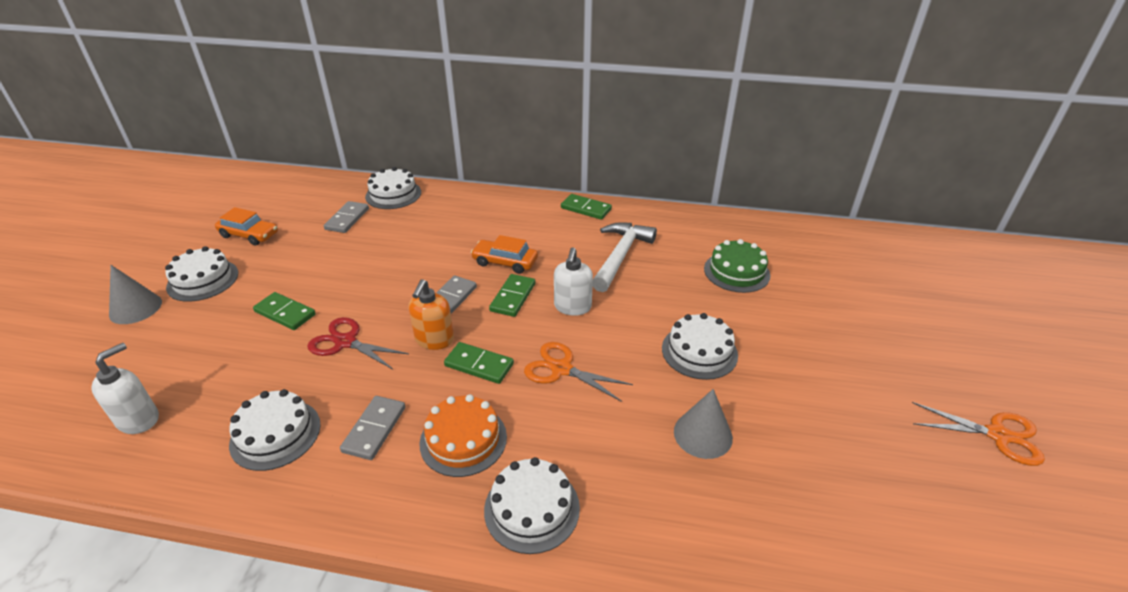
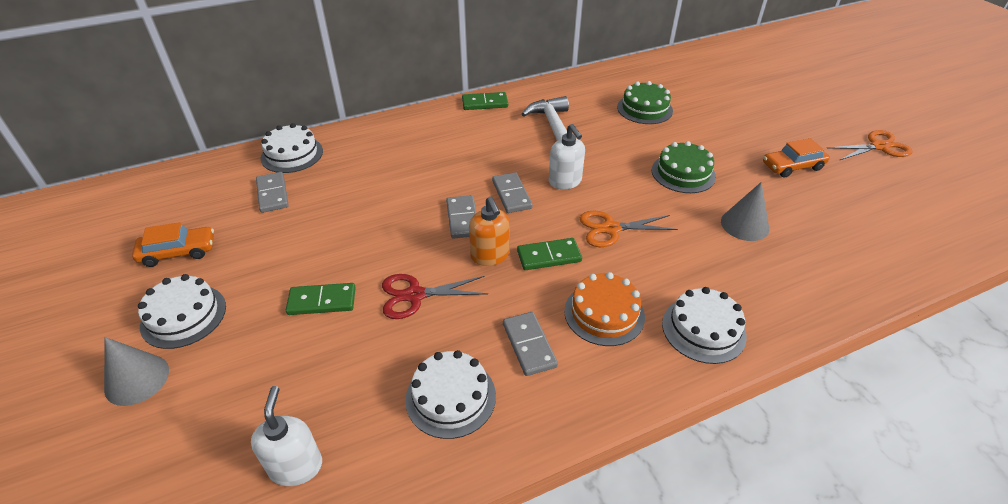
camera: 35 degrees left, 5 degrees up
(505, 262) = (471, 170): orange car -> orange car (792, 166)
(513, 297) = (511, 194): green domino -> grey domino
(699, 351) = (683, 173): white cake -> green cake

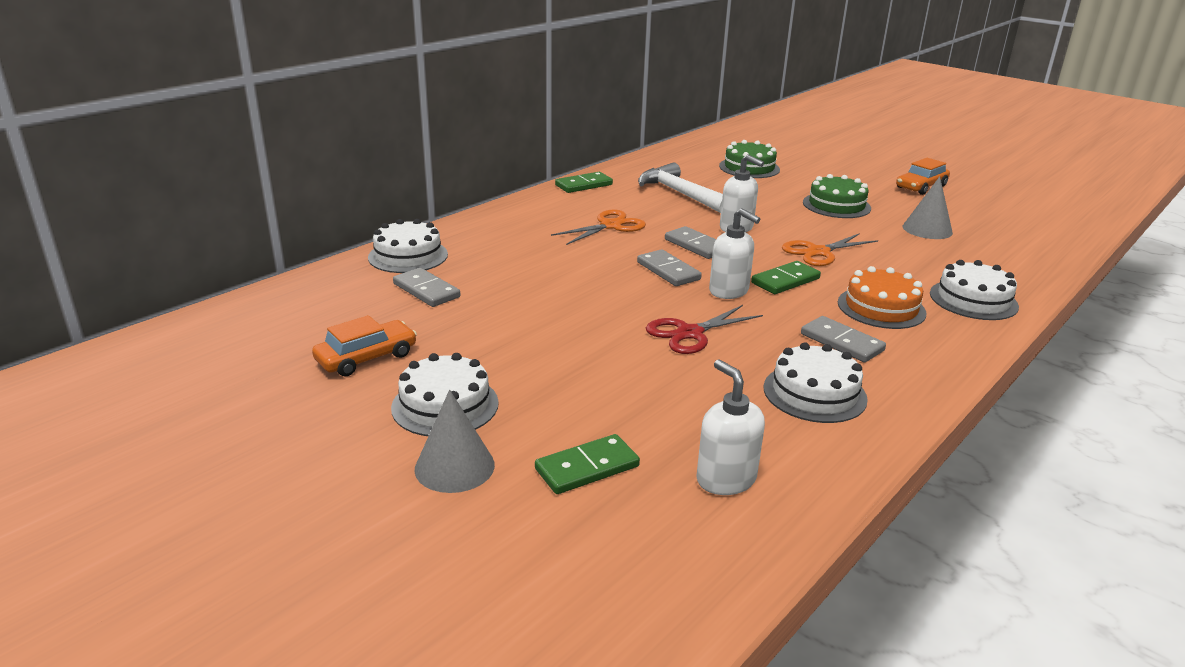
camera: 25 degrees left, 15 degrees down
(322, 301) = (596, 359): green domino -> green domino (587, 468)
(490, 256) = (729, 291): orange soap dispenser -> white soap dispenser
(879, 146) = (972, 164): orange scissors -> orange scissors (610, 226)

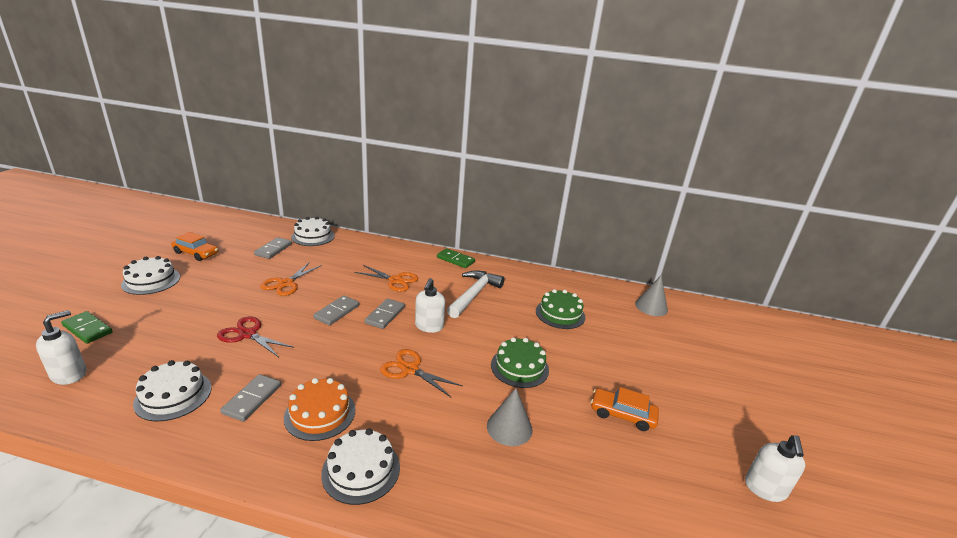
camera: 60 degrees right, 0 degrees up
(454, 467) = (93, 295): grey cone -> grey cone (651, 307)
(558, 293) = (286, 283): none -> orange scissors
(729, 291) = (316, 339): white soap dispenser -> white soap dispenser (765, 489)
(785, 281) = (346, 360): green domino -> none

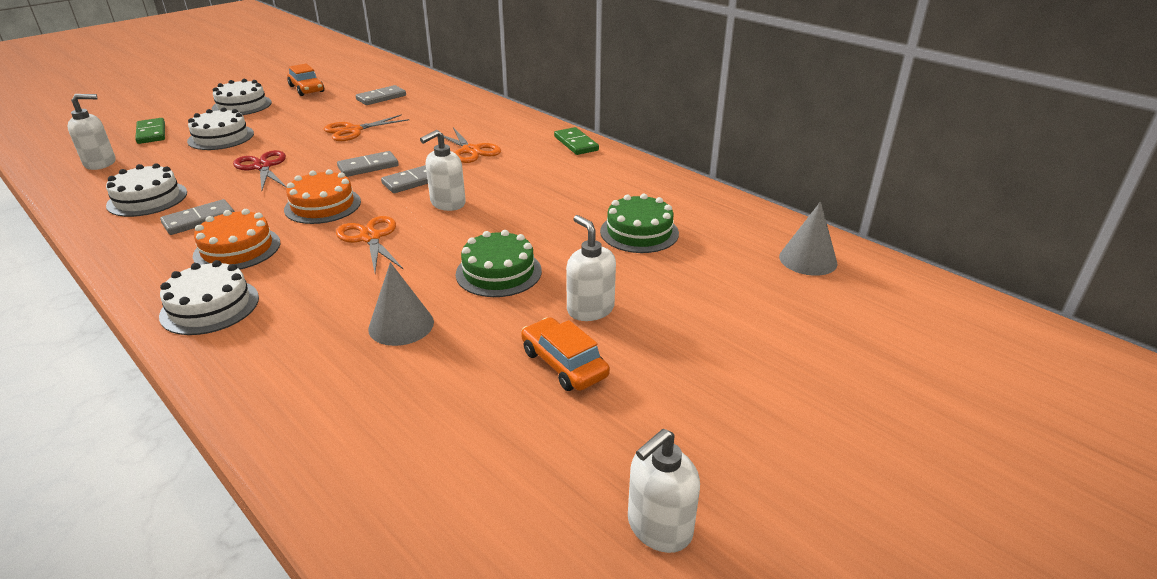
camera: 35 degrees right, 5 degrees up
(313, 236) = (438, 92): white cake -> white cake (221, 137)
(342, 354) = (323, 205): none -> orange cake
(474, 294) = (548, 184): white hammer -> none
(594, 374) = (590, 309): none -> white soap dispenser

